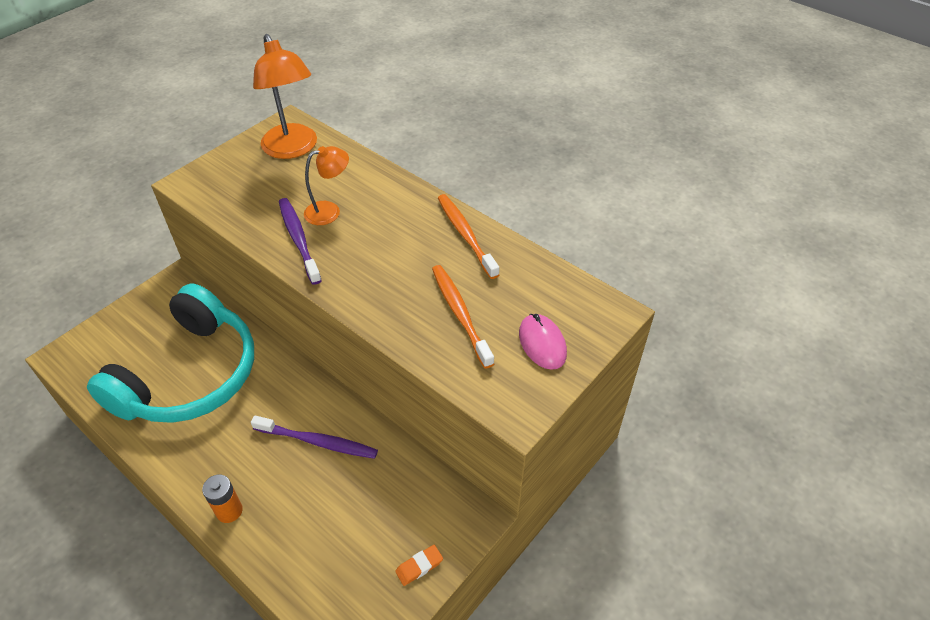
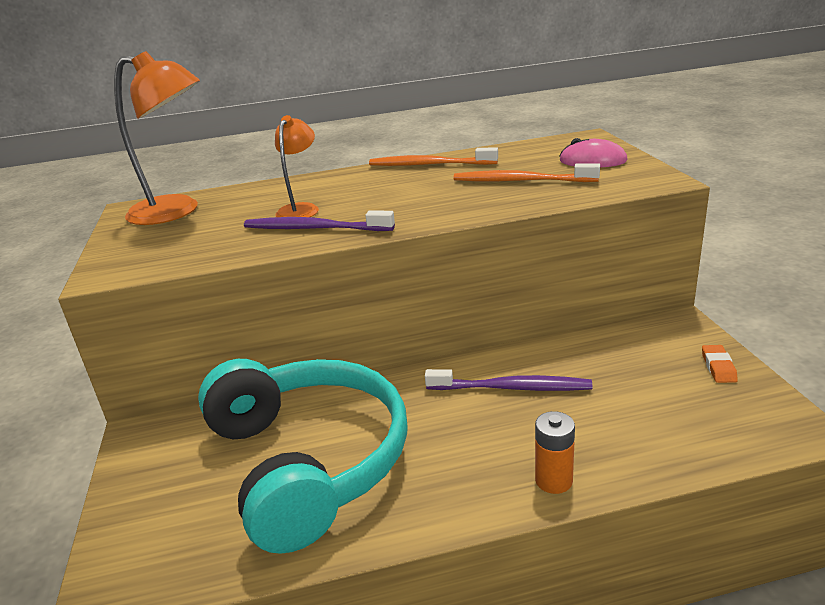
camera: 50 degrees left, 20 degrees down
(318, 442) = (512, 388): purple toothbrush -> purple toothbrush turned 45 degrees clockwise

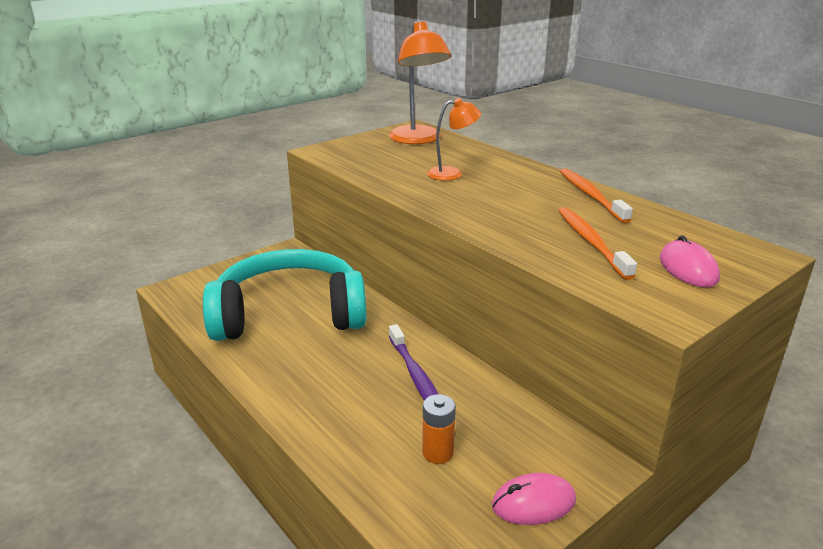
camera: 60 degrees right, 0 degrees up
(308, 461) = (289, 314): turquoise headphones -> turquoise headphones turned 135 degrees counterclockwise
(314, 229) = (421, 186): purple toothbrush -> none
(553, 480) = (314, 424): orange battery -> orange battery (438, 453)
(718, 367) = (533, 503): orange eraser -> pink mouse

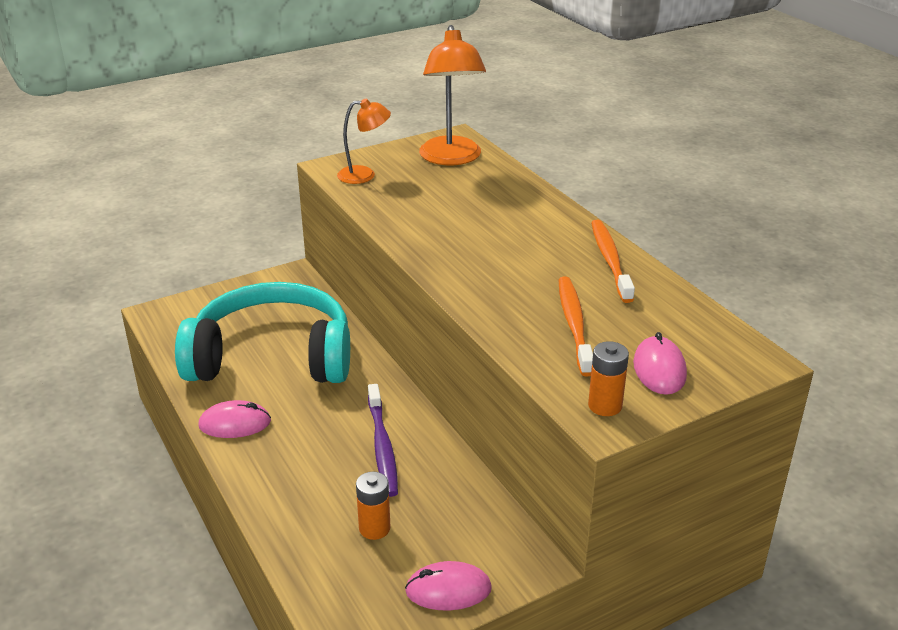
camera: 10 degrees right, 5 degrees up
(270, 373) = (235, 423): none -> pink mouse
(452, 173) = (468, 214): orange lamp -> orange lamp (364, 175)
(661, 301) = (605, 406): none -> orange battery

